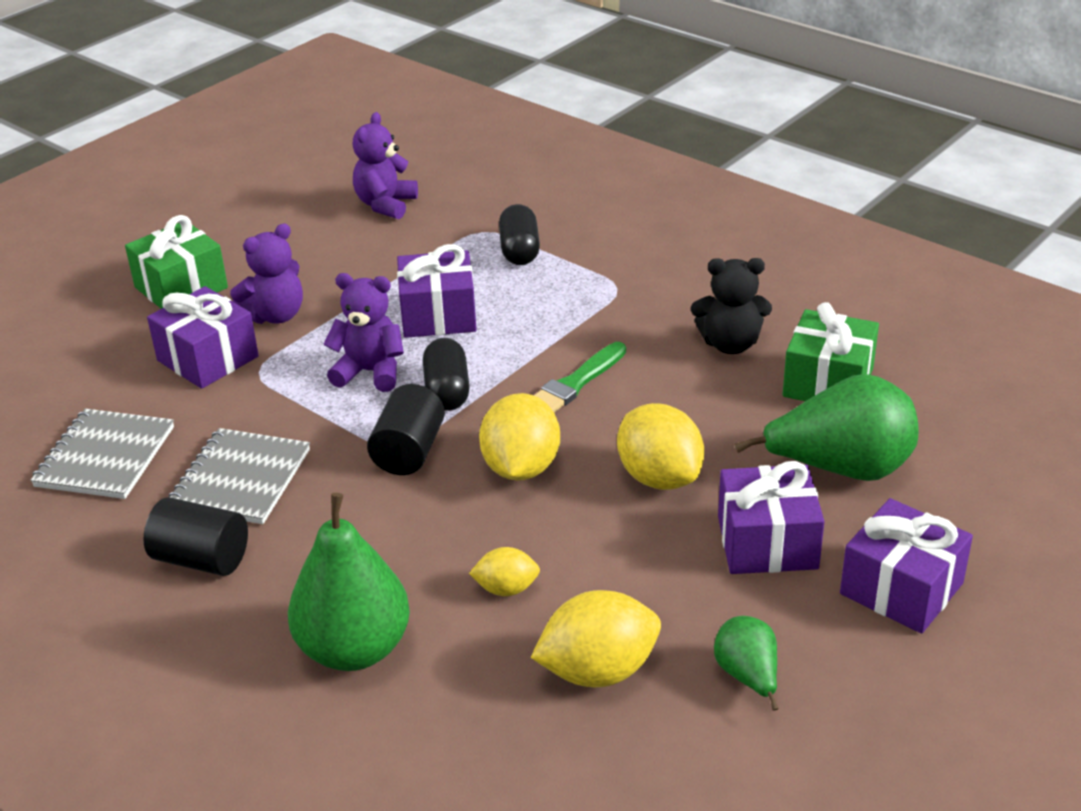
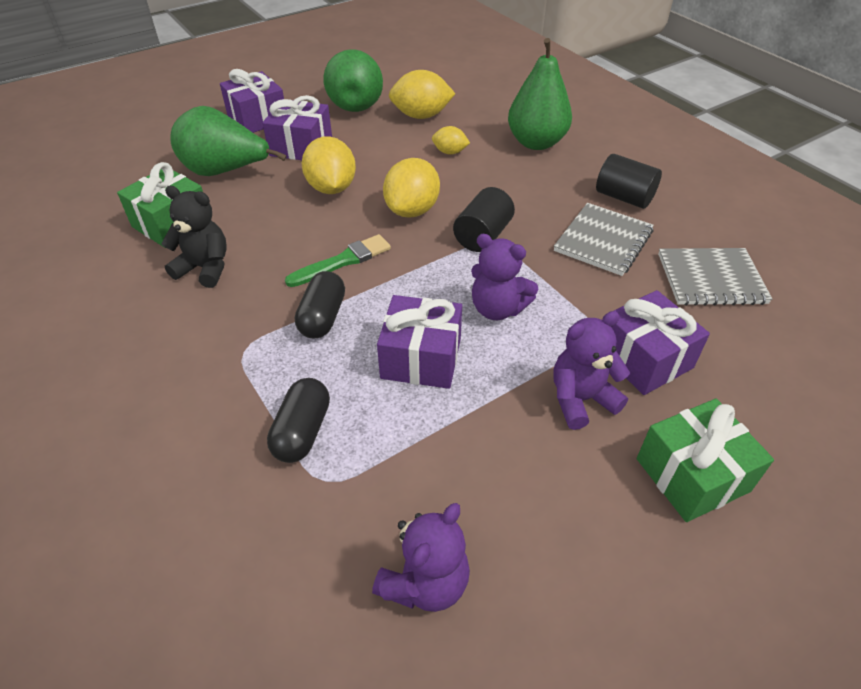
camera: 165 degrees left, 10 degrees up
(105, 457) = (711, 279): grey notebook -> grey notebook turned 60 degrees clockwise
(447, 391) = (440, 277): black capsule -> black capsule (322, 317)
(748, 676) = (356, 103): green pear -> green pear, size x1.92

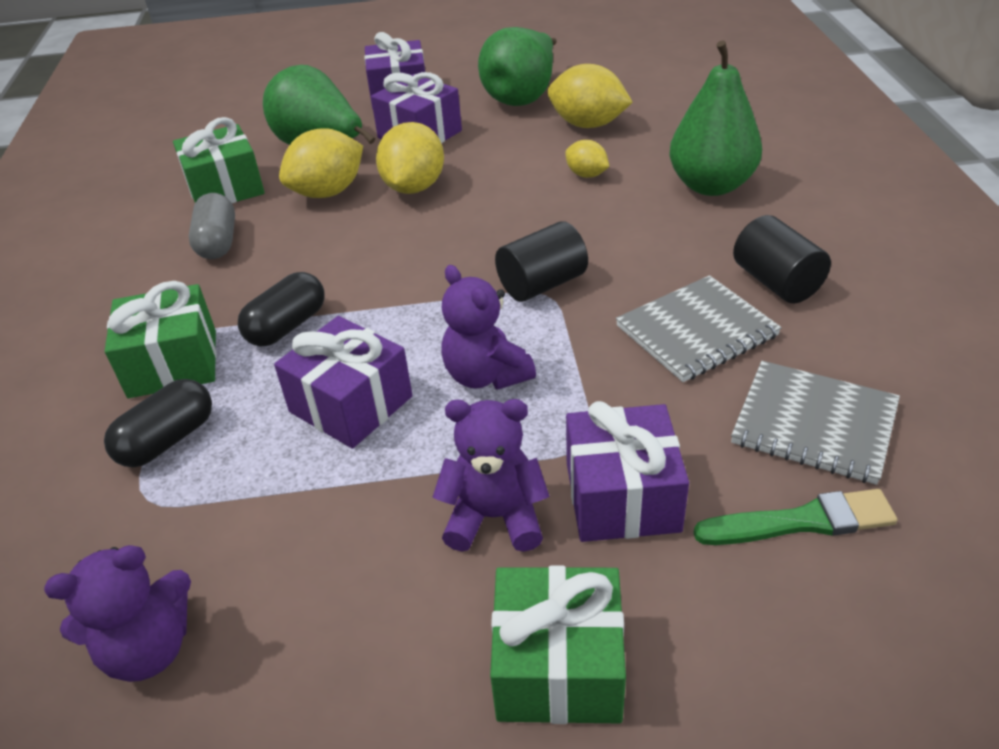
camera: 30 degrees right, 5 degrees down
(205, 268) = (218, 242): black teddy bear -> grey capsule
(253, 373) = (173, 363): none -> green gift
(343, 261) = (358, 271): green brush -> green brush (802, 521)
(412, 210) = (483, 233): yellow lemon -> yellow lemon (328, 192)

